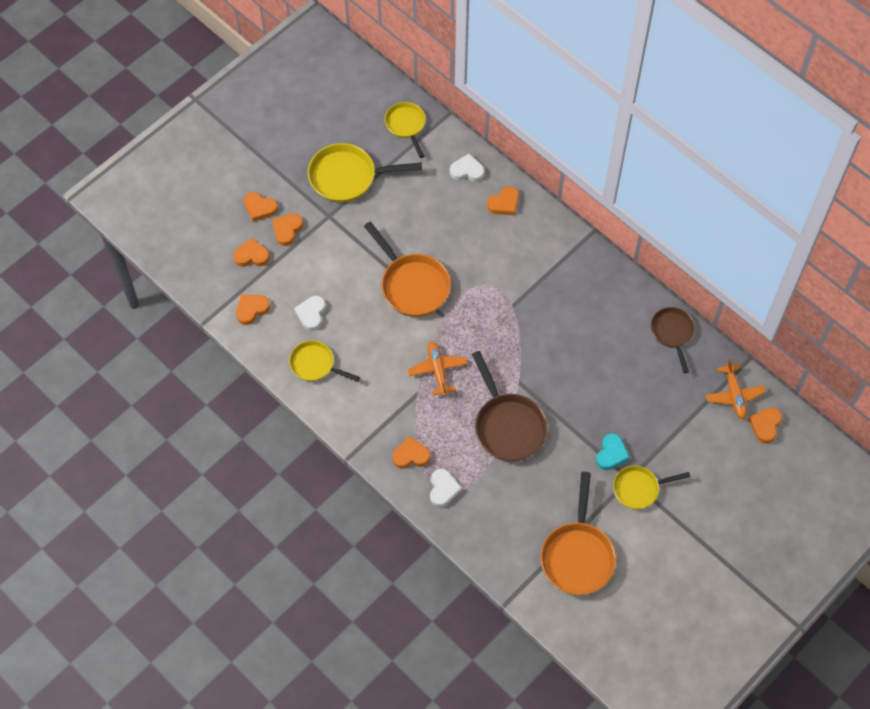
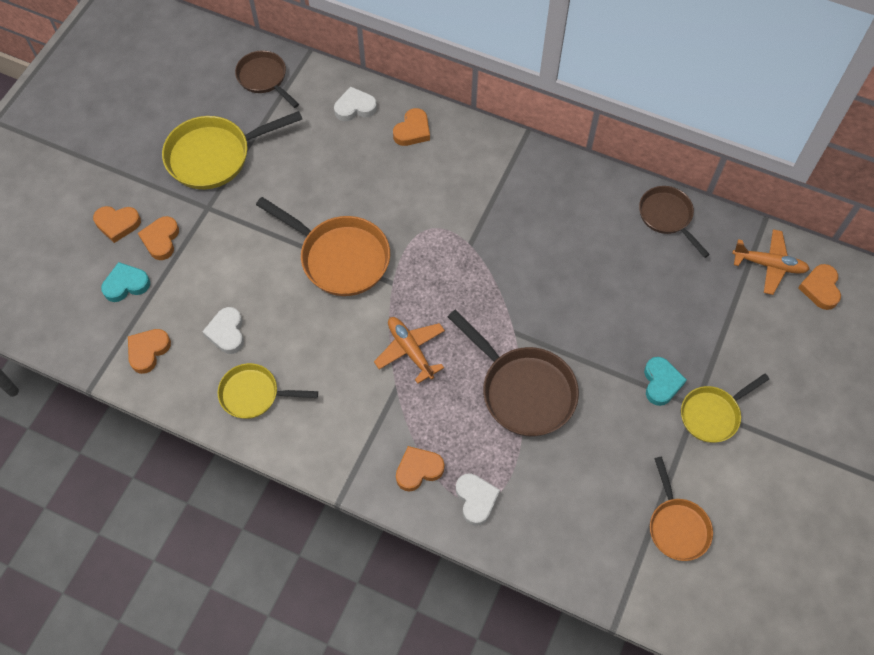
camera: 20 degrees left, 0 degrees up
(251, 256) = (126, 284): orange heart -> turquoise heart
(406, 125) = (264, 78): yellow pan -> brown pan
(577, 556) = (677, 526): orange pan -> orange pan, size x0.62
(734, 395) = (769, 265): orange plane -> orange plane turned 45 degrees counterclockwise

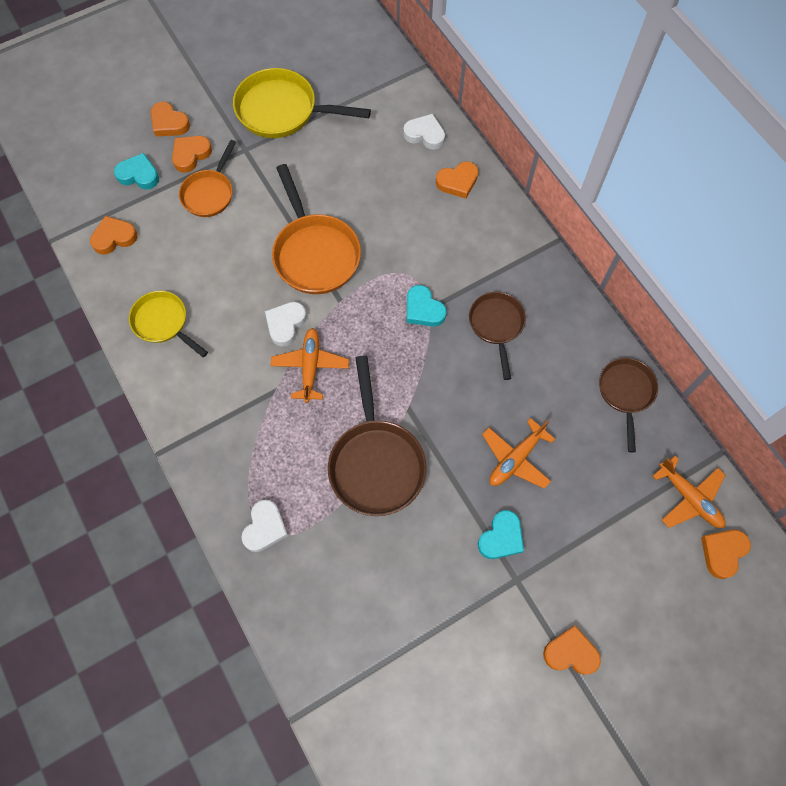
camera: 35 degrees right, 5 degrees up
(227, 332) = (182, 260): white heart -> white heart (285, 324)
(264, 78) = (370, 68): brown pan -> brown pan (496, 325)
(418, 470) = (239, 470): orange heart -> orange heart (570, 653)
(465, 248) = (423, 309): none -> turquoise heart
(626, 317) = (516, 459): none -> orange plane
(677, 526) = (414, 673): orange pan -> orange pan (209, 193)
(712, 414) = (525, 597): yellow pan -> none

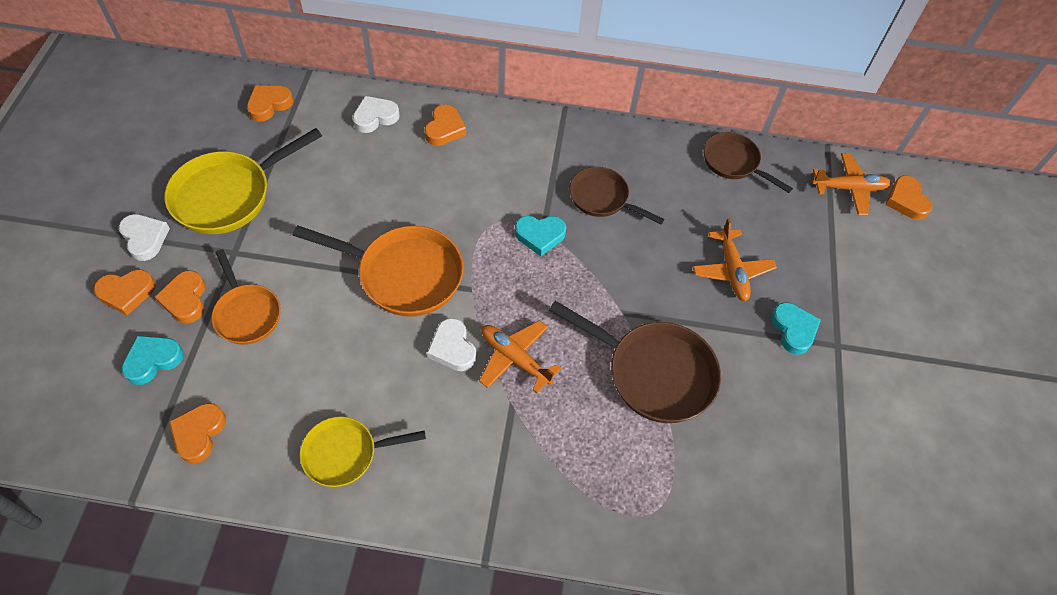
camera: 55 degrees left, 10 degrees down
(265, 528) = (645, 511): white heart -> white heart (145, 238)
(570, 653) = (924, 353): orange heart -> orange heart (269, 105)

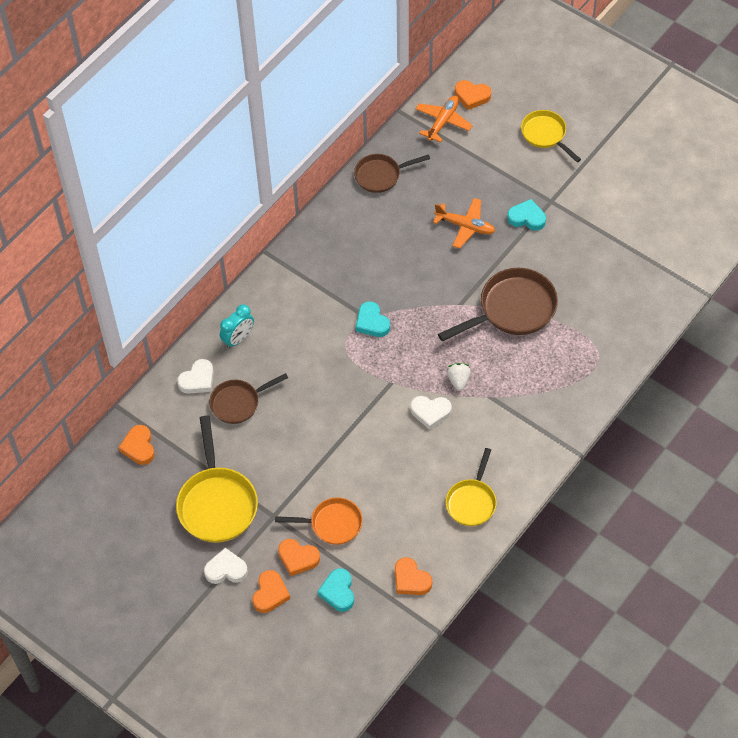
camera: 55 degrees left, 0 degrees up
(375, 117) = (197, 380): white heart -> white heart turned 135 degrees counterclockwise
(404, 274) = (356, 417): orange pan -> none
(444, 129) = (238, 339): orange heart -> turquoise clock
(515, 358) = (458, 380): orange plane -> white strawberry
(540, 236) = (372, 322): turquoise heart -> turquoise heart turned 120 degrees clockwise
(602, 198) = (363, 270): brown pan -> brown pan (238, 403)
(923, 297) = (545, 135): none -> yellow pan

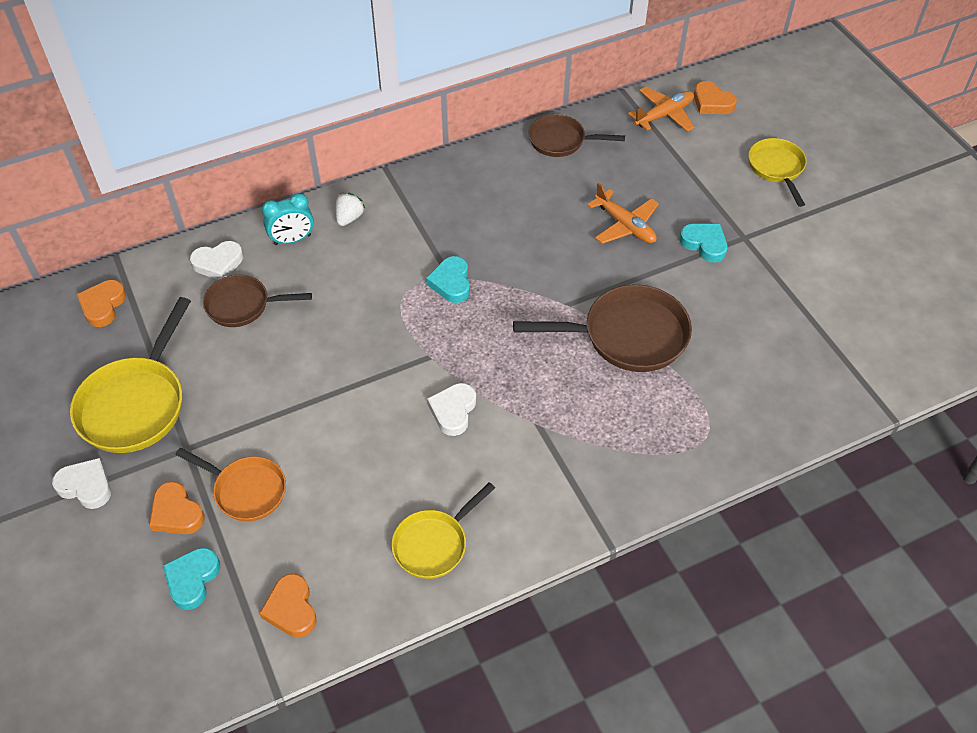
camera: 25 degrees right, 5 degrees down
(270, 594) = (112, 541): orange heart -> none
(430, 412) = (453, 411): white heart -> white heart turned 75 degrees clockwise
(458, 380) = (511, 389): white strawberry -> white strawberry (349, 218)

